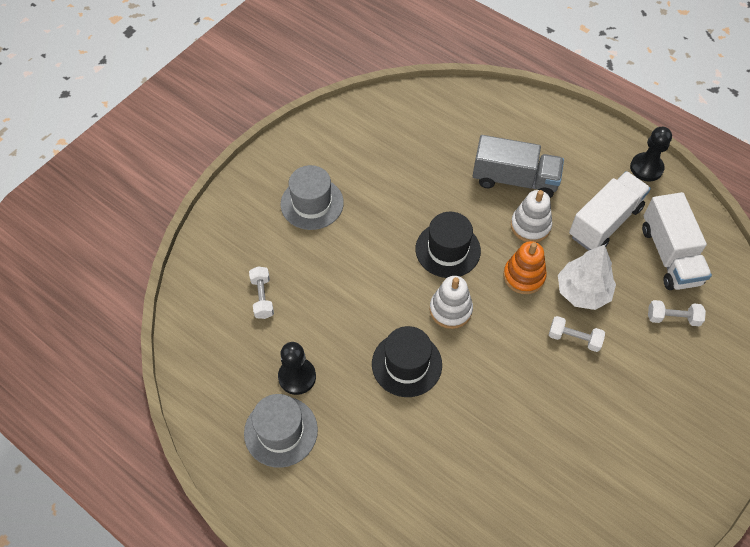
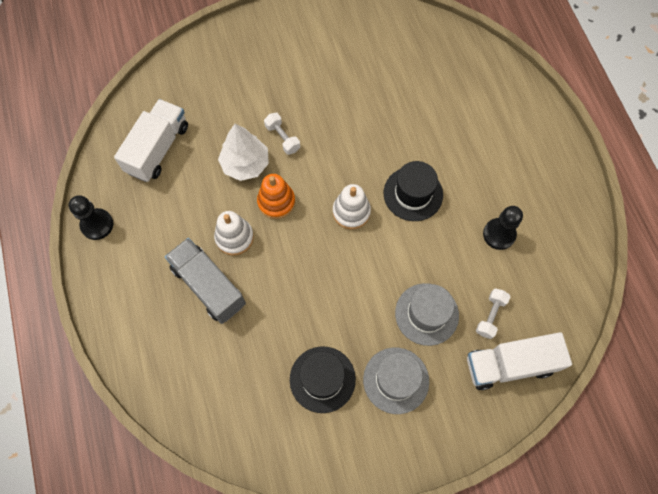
camera: 145 degrees left, 10 degrees up
(281, 431) = (532, 204): grey hat -> grey hat (426, 314)
(448, 250) = (315, 260): black hat -> black hat (322, 379)
(605, 222) = (176, 203): white truck -> white truck (509, 364)
(673, 318) = (203, 109): white dumbbell -> none

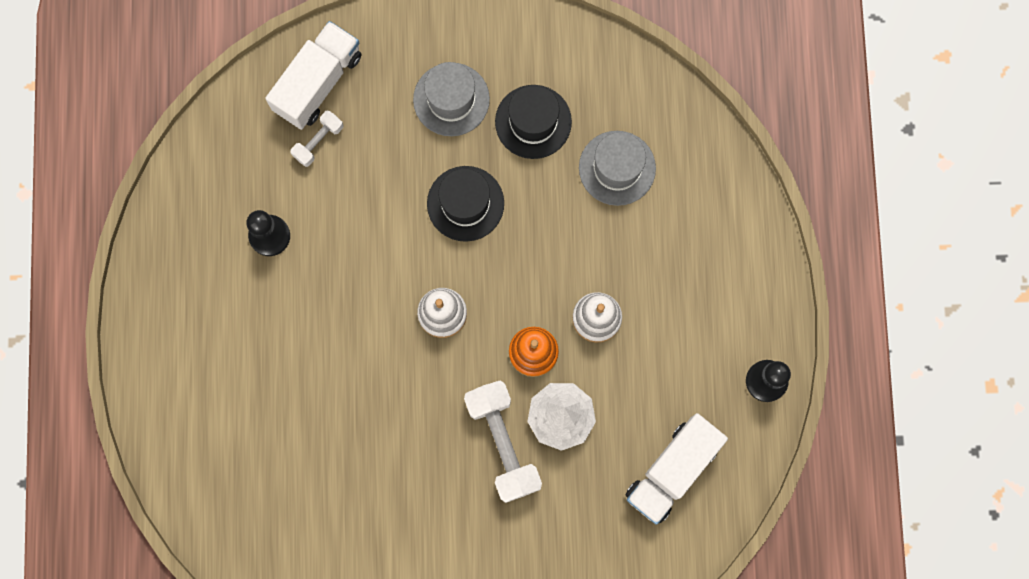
camera: 165 degrees left, 10 degrees up
(208, 286) = (640, 264): grey truck -> none
(282, 138) = (503, 443): white dumbbell -> white dumbbell, size x1.93
(413, 194) = (357, 317): black hat -> black hat (465, 203)
(426, 314) = (391, 163): grey hat -> grey hat (617, 168)
(509, 364) = (318, 83): white truck -> white truck turned 60 degrees counterclockwise

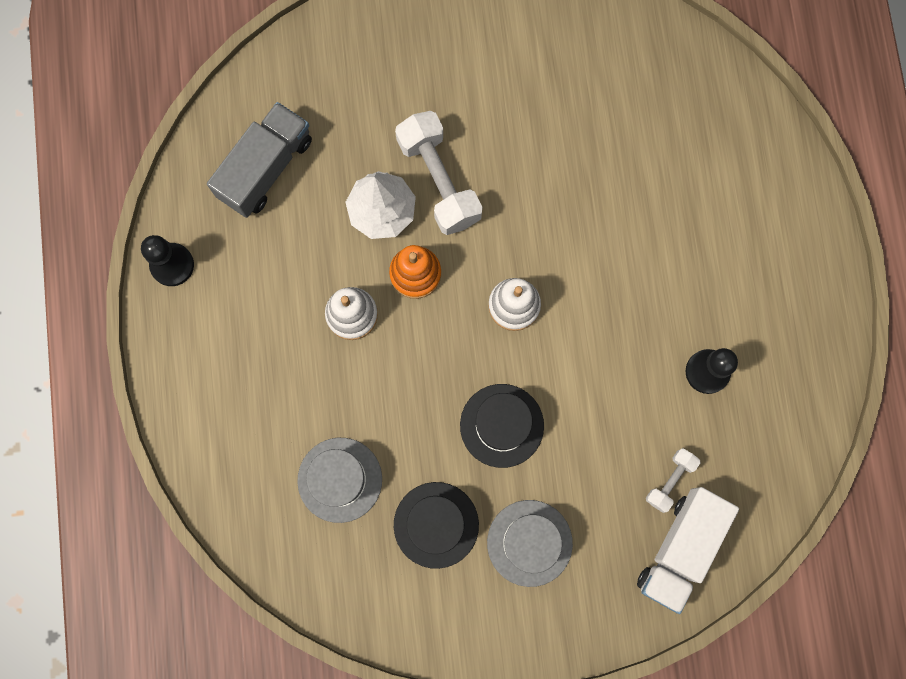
camera: 175 degrees right, 0 degrees up
(672, 470) = (266, 168): white truck -> grey truck

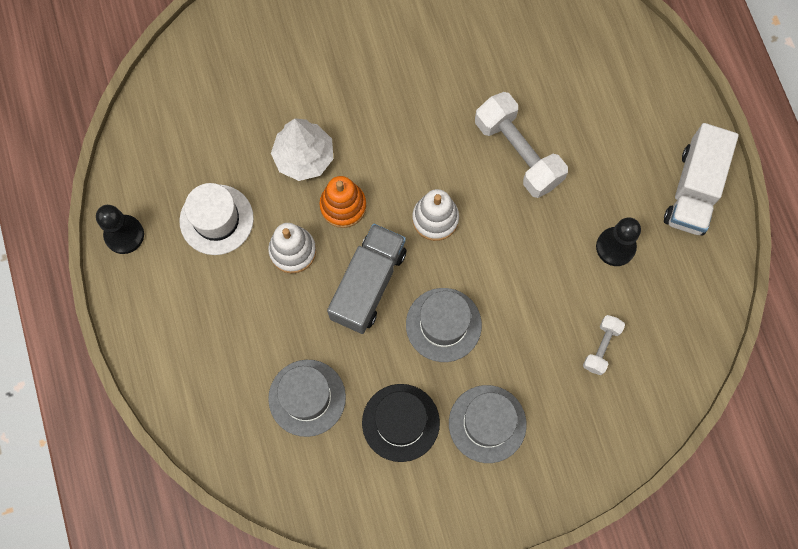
camera: 10 degrees left, 5 degrees down
(266, 168) = (194, 138): grey truck -> grey truck (368, 284)
(274, 265) = (216, 219): none -> white hat
(439, 181) = (349, 123): white dumbbell -> white dumbbell (518, 153)
(501, 425) = (443, 324): black hat -> grey hat
(680, 549) = (622, 405): white truck -> white truck (693, 190)

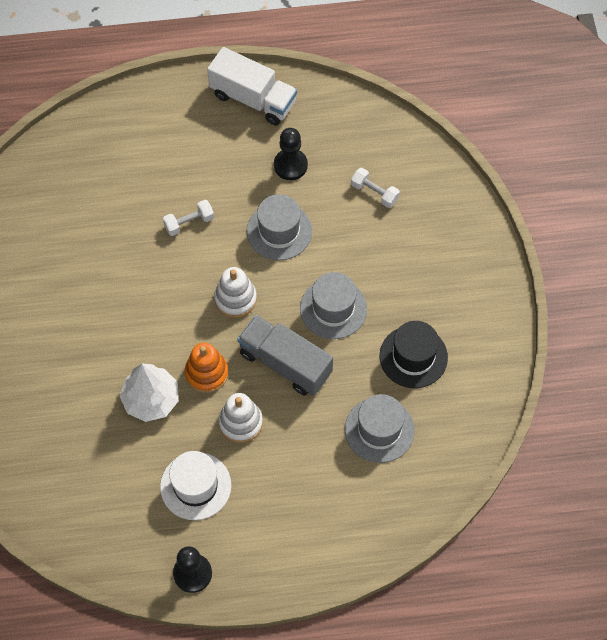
camera: 80 degrees left, 10 degrees down
(487, 423) = (425, 289): grey hat -> grey hat (279, 231)
(518, 153) = (189, 222): white dumbbell -> white dumbbell, size x0.52

